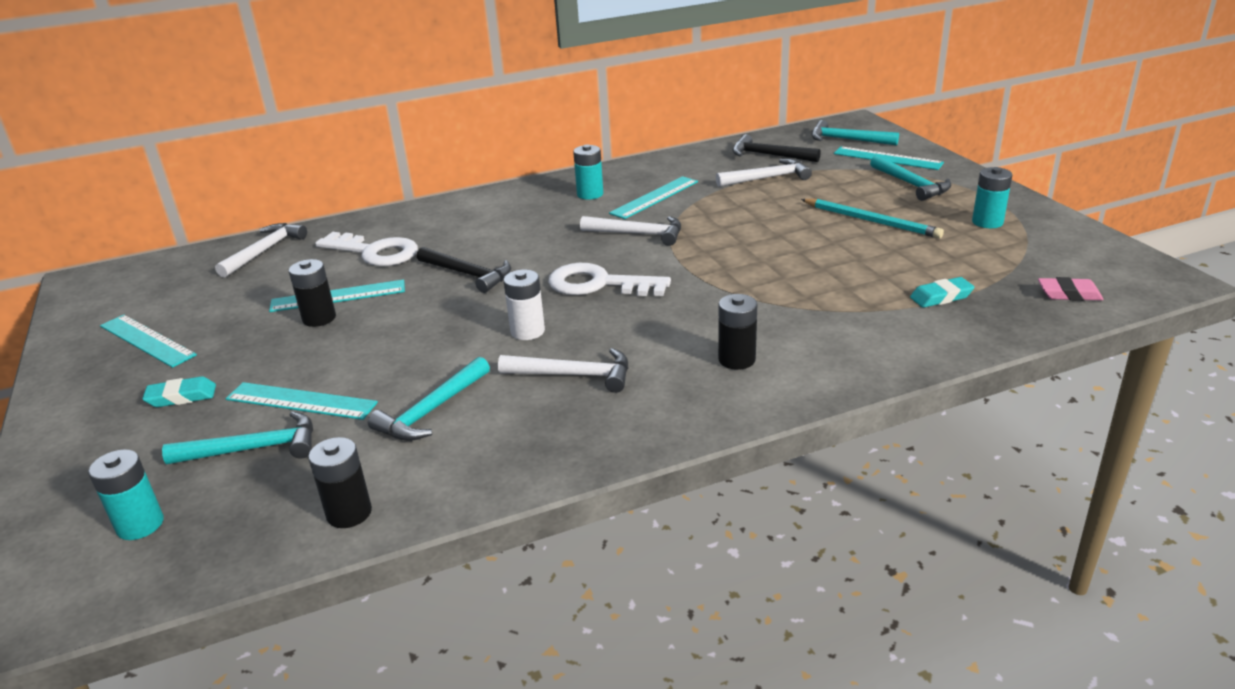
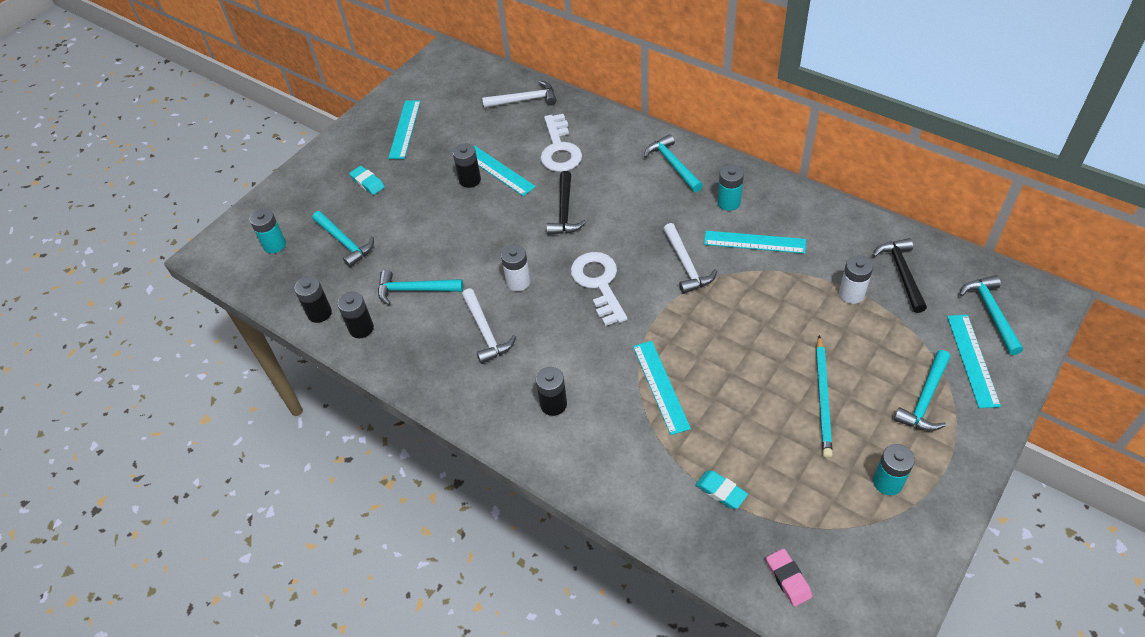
camera: 60 degrees right, 20 degrees up
(301, 401) = (391, 231): turquoise ruler -> turquoise ruler (660, 386)
(434, 478) = (361, 328): none -> black battery
(500, 204) = (673, 164): none -> turquoise hammer
(767, 178) = (851, 294): white hammer -> white battery

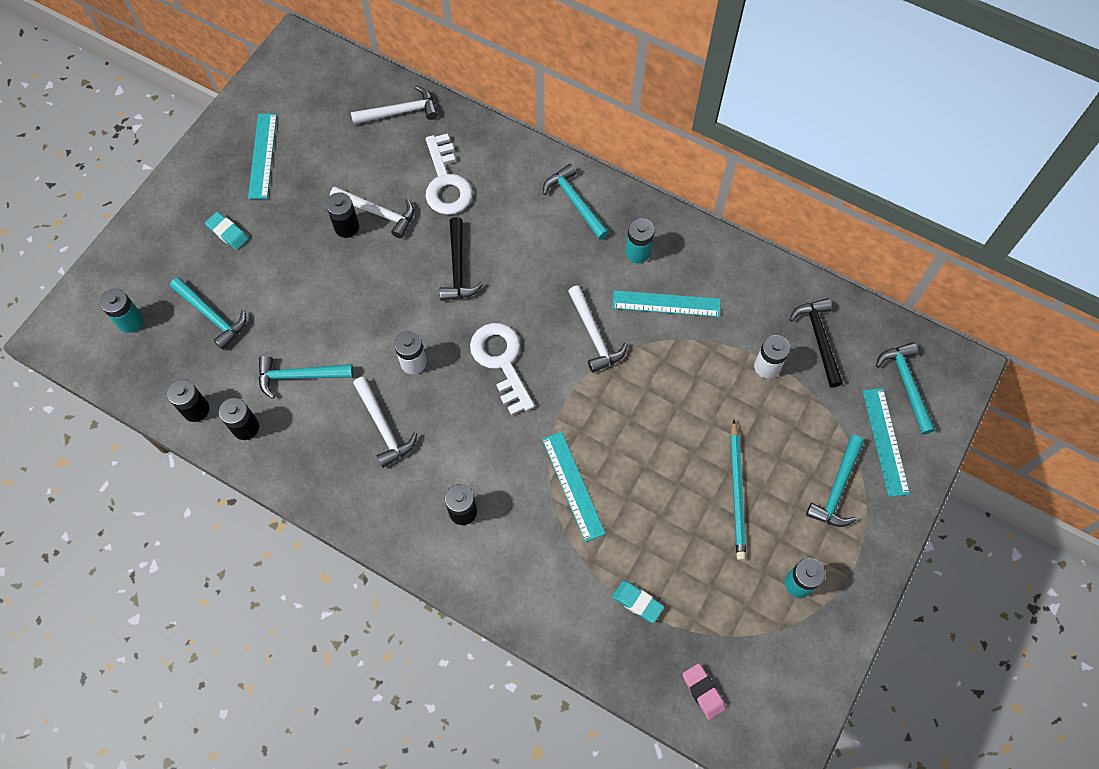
camera: 10 degrees left, 15 degrees up
(498, 170) = (378, 213): turquoise ruler -> white hammer

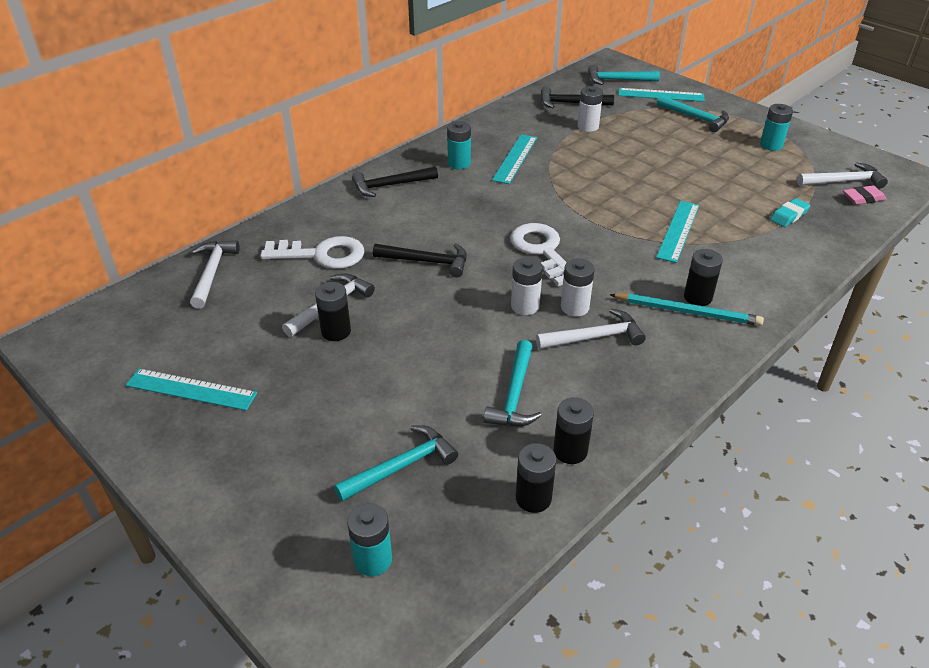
camera: 75 degrees left, 25 degrees down
(228, 233) = (285, 436): turquoise eraser -> none
(421, 404) = (574, 307): none -> white battery
(501, 362) = (542, 251): white key -> white key turned 75 degrees clockwise
(573, 485) = (678, 231): turquoise ruler -> turquoise ruler turned 60 degrees counterclockwise
(575, 202) = (390, 185): turquoise hammer -> black hammer
(594, 335) = (532, 197): white hammer -> white hammer (844, 181)
(737, 492) = (694, 156): turquoise pencil -> turquoise pencil (687, 312)

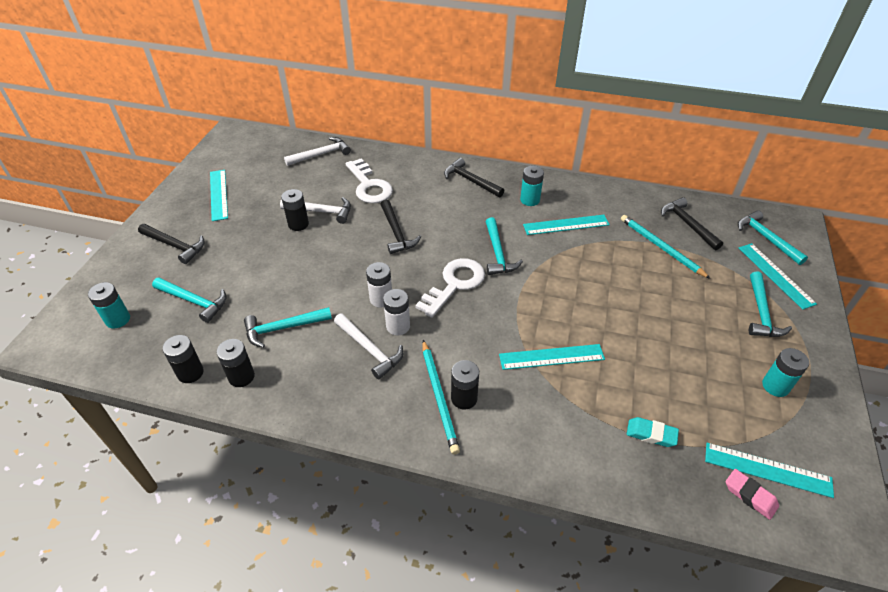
camera: 60 degrees right, 5 degrees up
(264, 462) = (175, 246): none -> black hammer
(520, 210) = (497, 253): none -> turquoise hammer
(588, 126) = (661, 247): white battery -> turquoise pencil
(844, 181) = (767, 469): white hammer -> turquoise ruler

